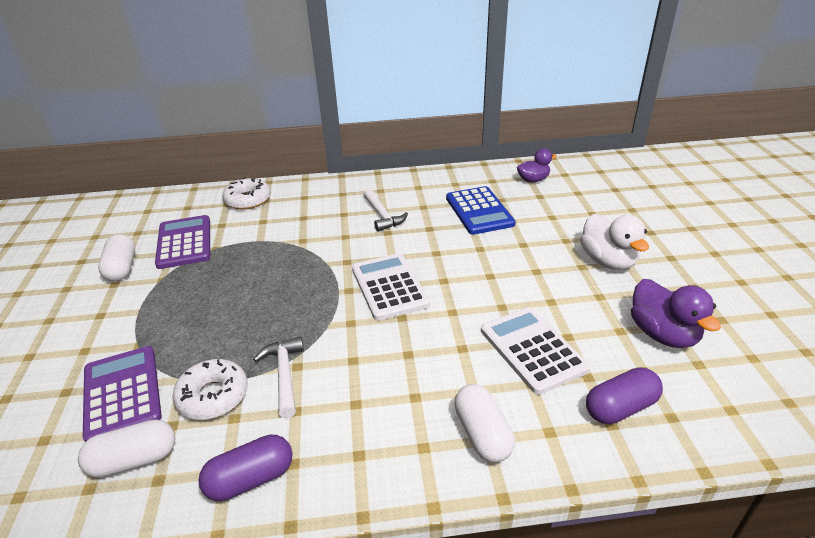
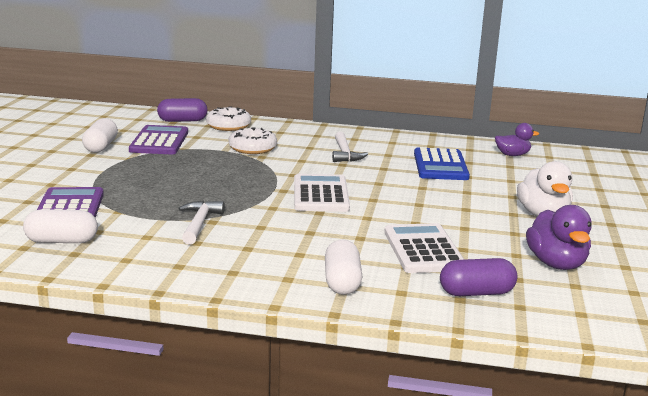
camera: 15 degrees right, 15 degrees down
(213, 396) = (137, 223): white donut -> white donut (252, 148)
(250, 479) = (142, 266): purple capsule -> purple capsule (182, 121)

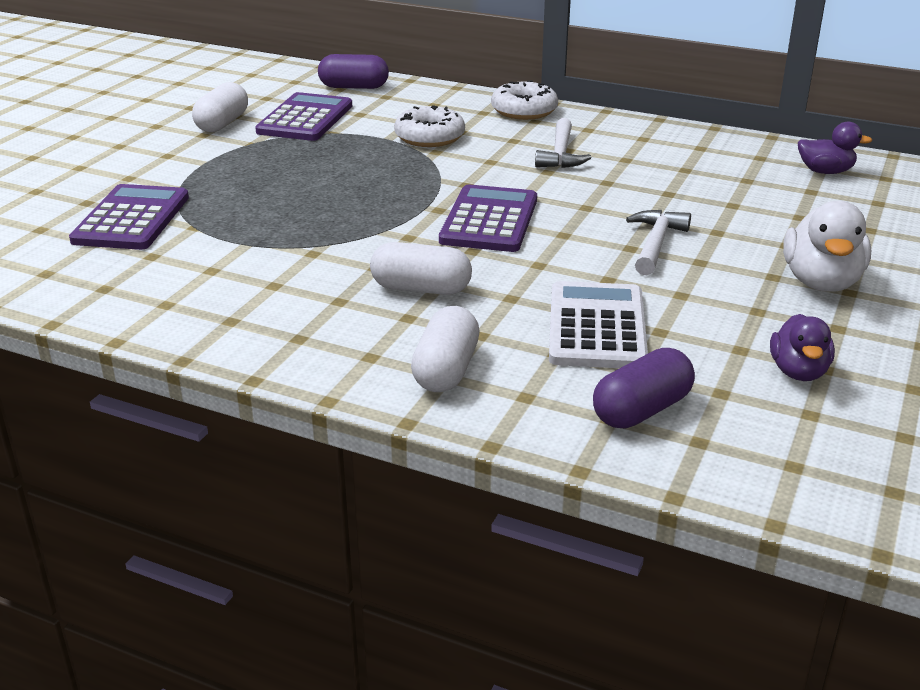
camera: 15 degrees right, 10 degrees up
(62, 241) = (98, 268): white capsule -> white capsule (421, 289)
(199, 223) = (293, 255): white hammer -> white hammer (655, 243)
(228, 126) = (414, 98): white donut -> white donut (524, 111)
(320, 194) = (489, 220): white calculator -> purple calculator
(440, 165) = (698, 183): blue calculator -> none
(476, 293) = (641, 410): purple capsule -> purple capsule turned 45 degrees counterclockwise
(556, 264) = (798, 372): purple duck -> purple duck, size x0.65

